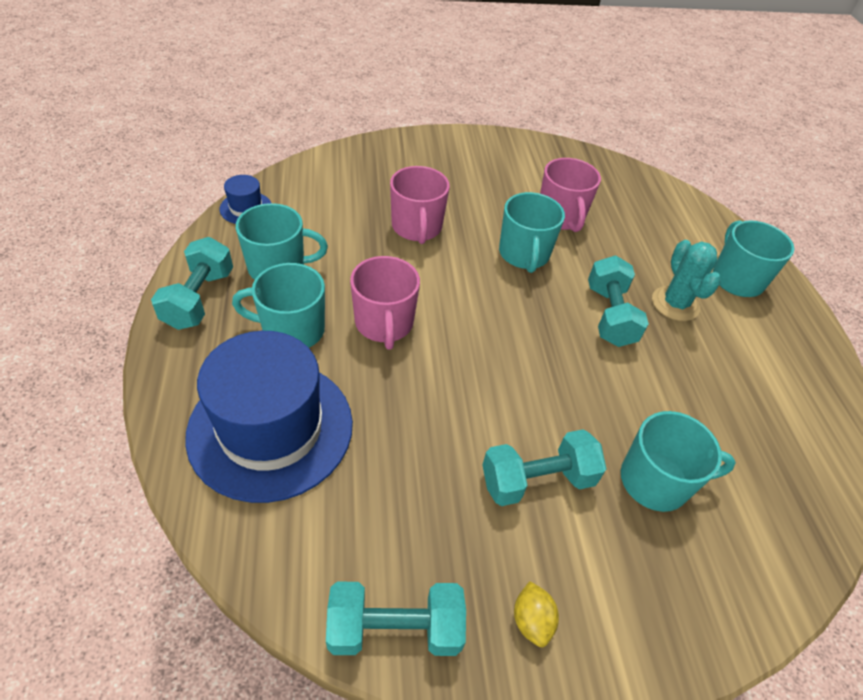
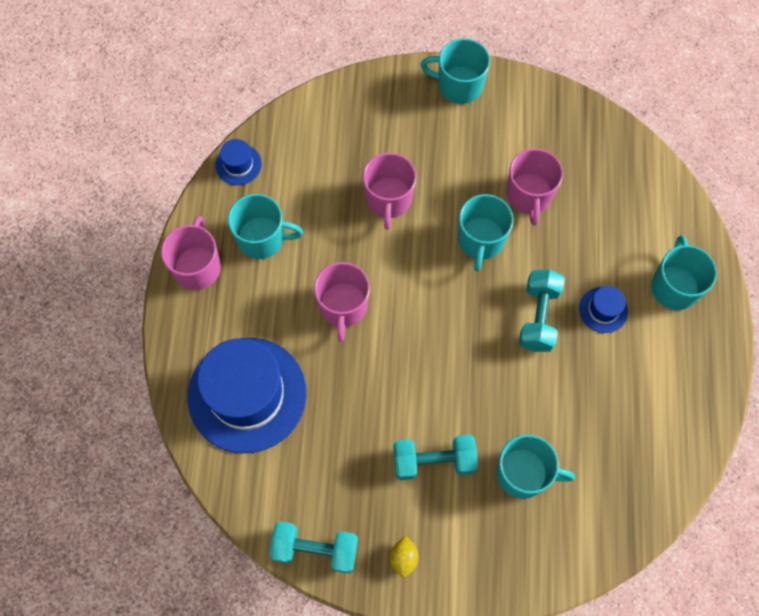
camera: 15 degrees right, 20 degrees up
(199, 299) = (197, 267): turquoise dumbbell -> pink mug
(292, 330) = (269, 306): turquoise mug -> turquoise mug (459, 85)
(675, 304) = (603, 310): turquoise cactus -> blue hat

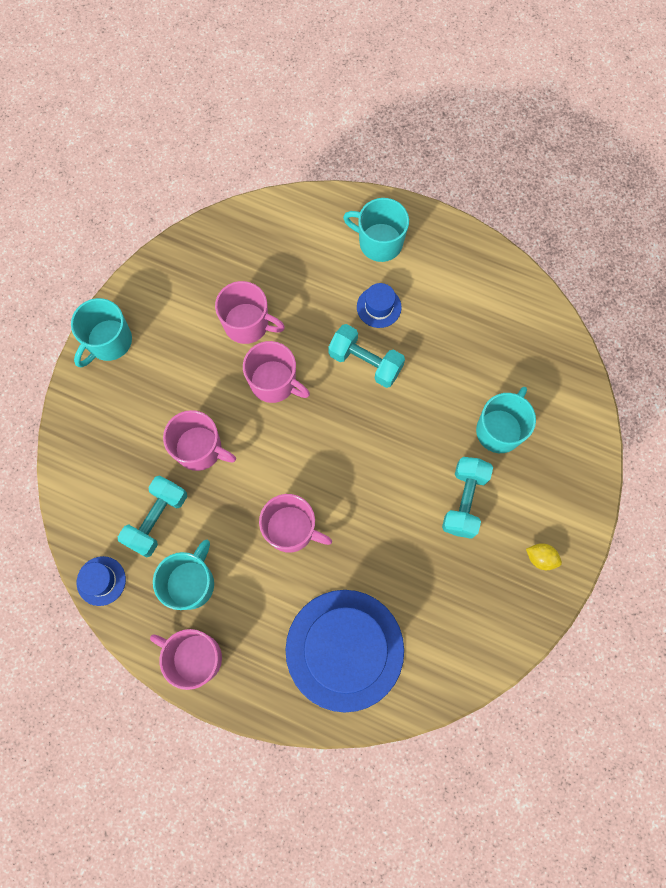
camera: 70 degrees left, 5 degrees up
(315, 549) = (509, 634): turquoise dumbbell -> turquoise dumbbell (157, 519)
(481, 240) = (274, 382): turquoise mug -> pink mug

